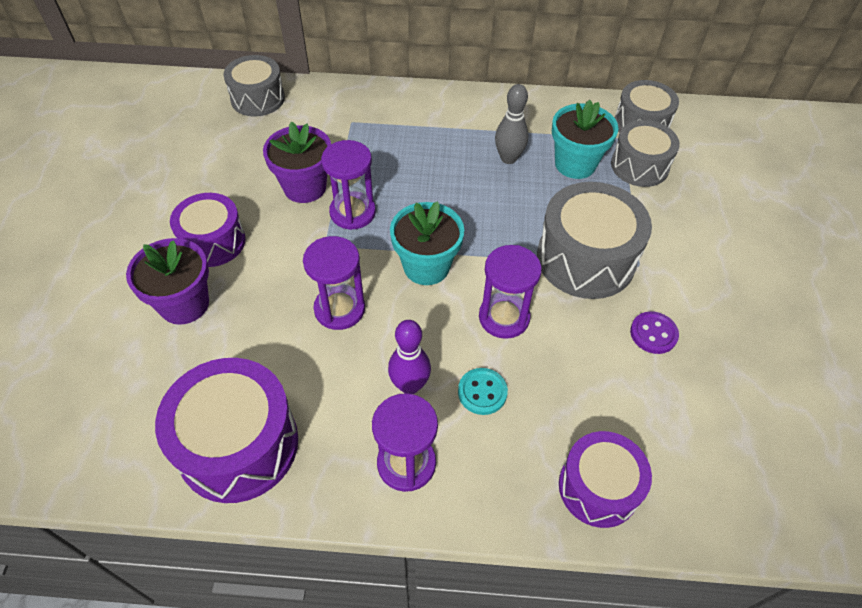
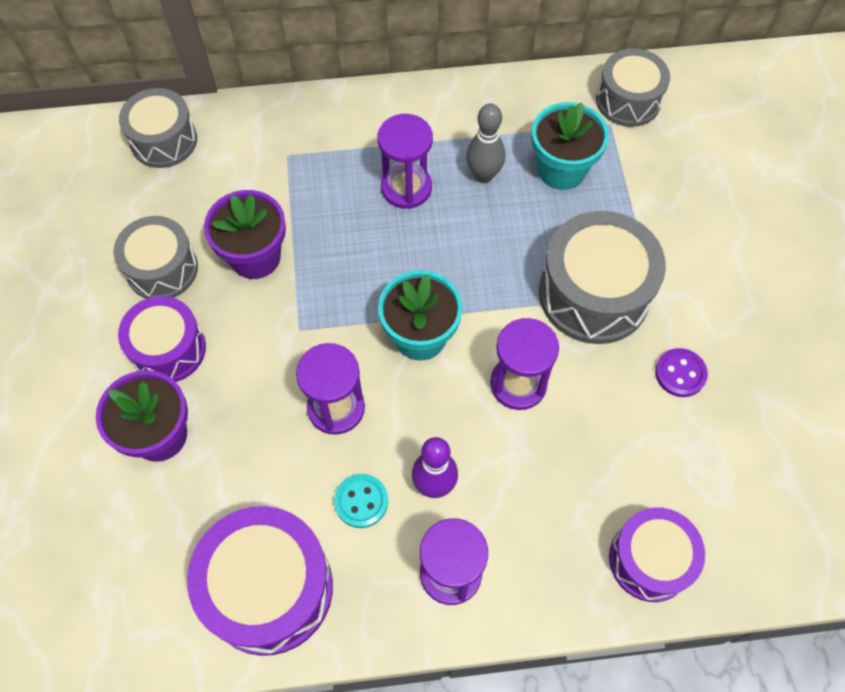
camera: 10 degrees left, 10 degrees up
(352, 212) = (320, 281): purple hourglass -> purple hourglass (406, 187)
(482, 392) = (512, 477): turquoise button -> turquoise button (361, 501)
(639, 166) = (634, 159): grey drum -> grey drum (162, 269)

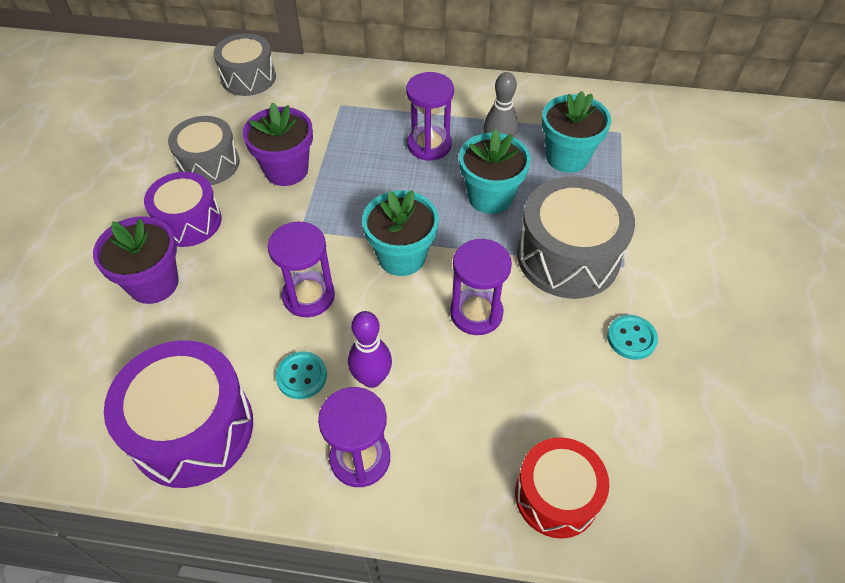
camera: 15 degrees right, 10 degrees down
(492, 240) = (490, 197): none -> turquoise flower pot
(628, 100) = (641, 118): grey drum -> none
(650, 560) = (556, 496): purple drum -> red drum
(680, 373) = (631, 338): purple button -> turquoise button

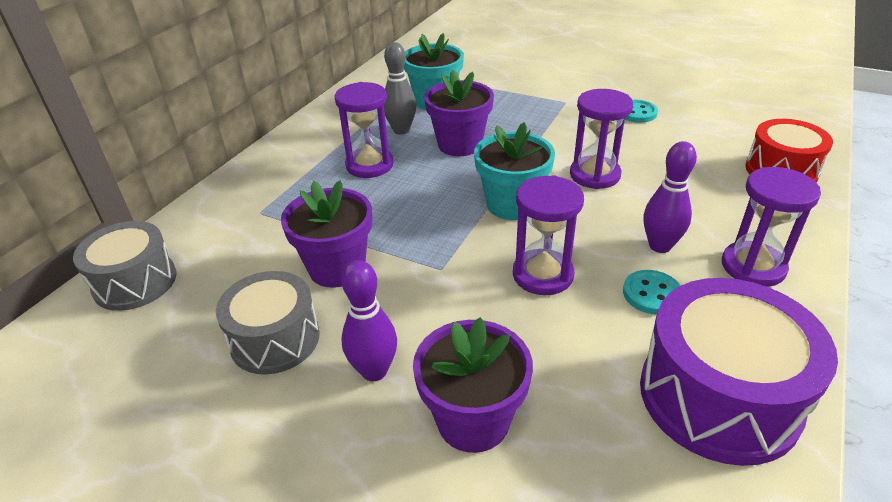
camera: 70 degrees left, 15 degrees down
(189, 221) = (374, 371): purple drum -> purple bowling pin
(490, 197) = (460, 144): turquoise flower pot -> purple flower pot
(568, 256) = (546, 122): grey drum -> none

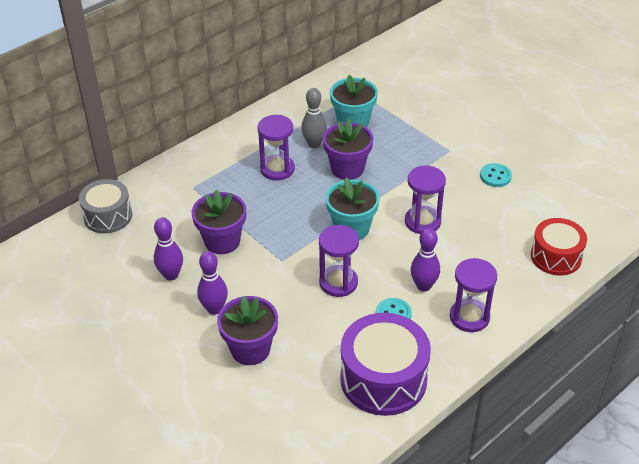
camera: 20 degrees right, 5 degrees up
(275, 339) = (171, 275): grey drum -> purple bowling pin

